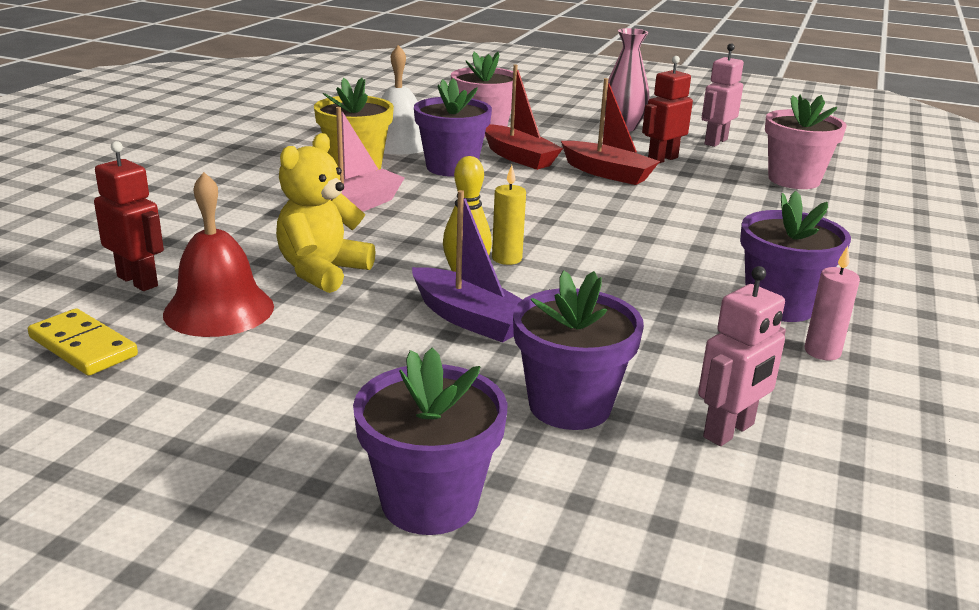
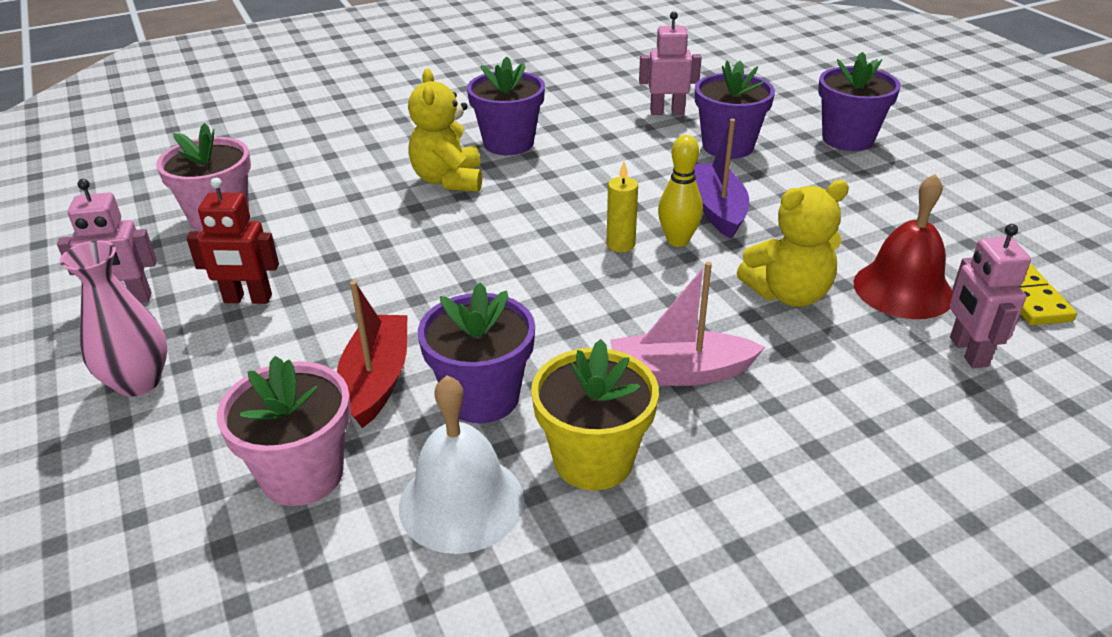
camera: 135 degrees left, 10 degrees up
(138, 281) = (967, 352): red robot -> pink robot
(607, 173) = (346, 304): red boat -> none
(736, 253) = (448, 180): none -> yellow teddy bear
(822, 352) = (546, 118): pink candle -> none

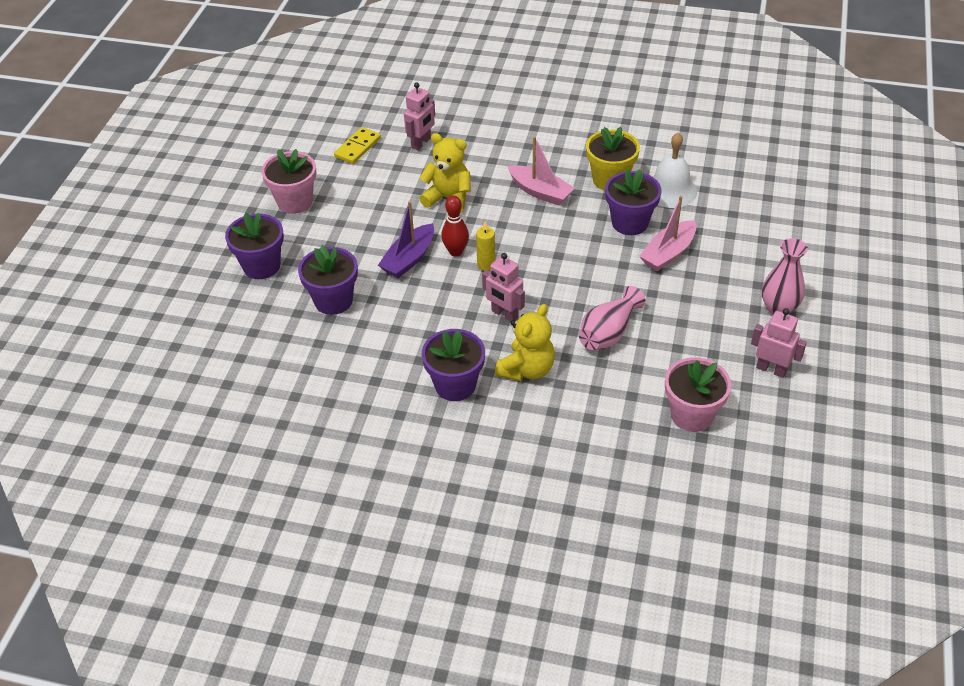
camera: 140 degrees left, 10 degrees up
(248, 299) = (704, 334): red robot -> none
(302, 475) = (723, 228): pink flower pot -> pink flower pot (295, 202)
(376, 380) = (668, 253): red boat -> pink boat
(384, 246) = (608, 333): none -> pink vase
(667, 112) = (319, 355): pink robot -> pink robot (504, 314)
(677, 241) = (456, 251): yellow bowling pin -> red bowling pin
(903, 289) = (399, 175): red bell -> none

